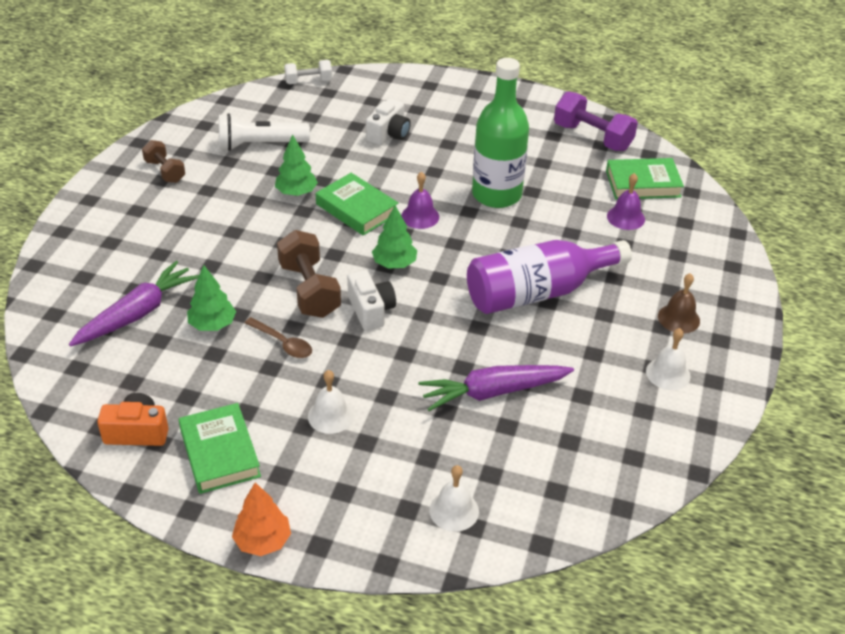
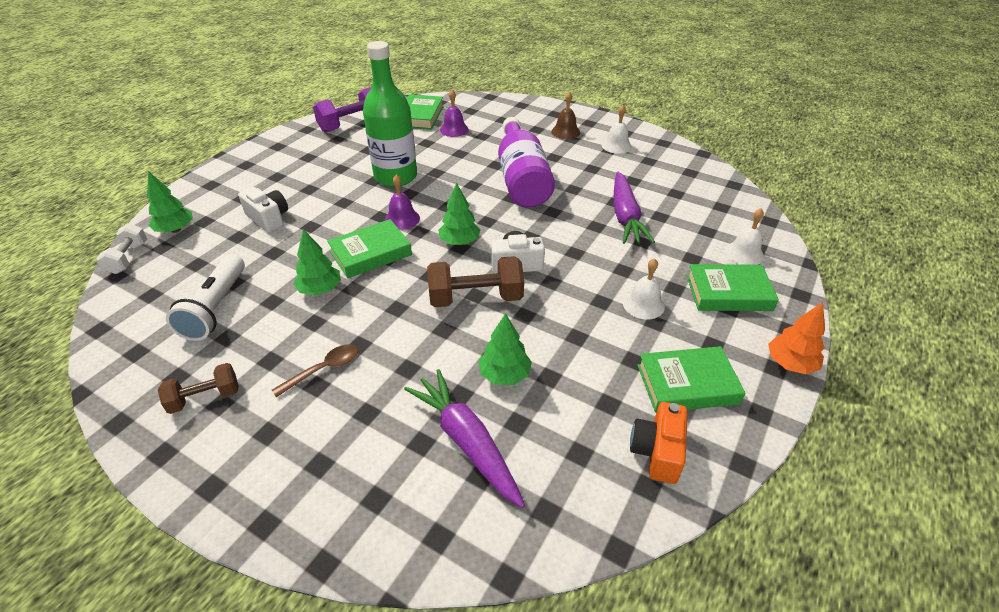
camera: 75 degrees left, 0 degrees up
(283, 343) = (545, 324): brown spoon -> brown spoon (323, 369)
(354, 90) = (175, 230): none -> green tree
(370, 491) = (728, 293): none -> green book

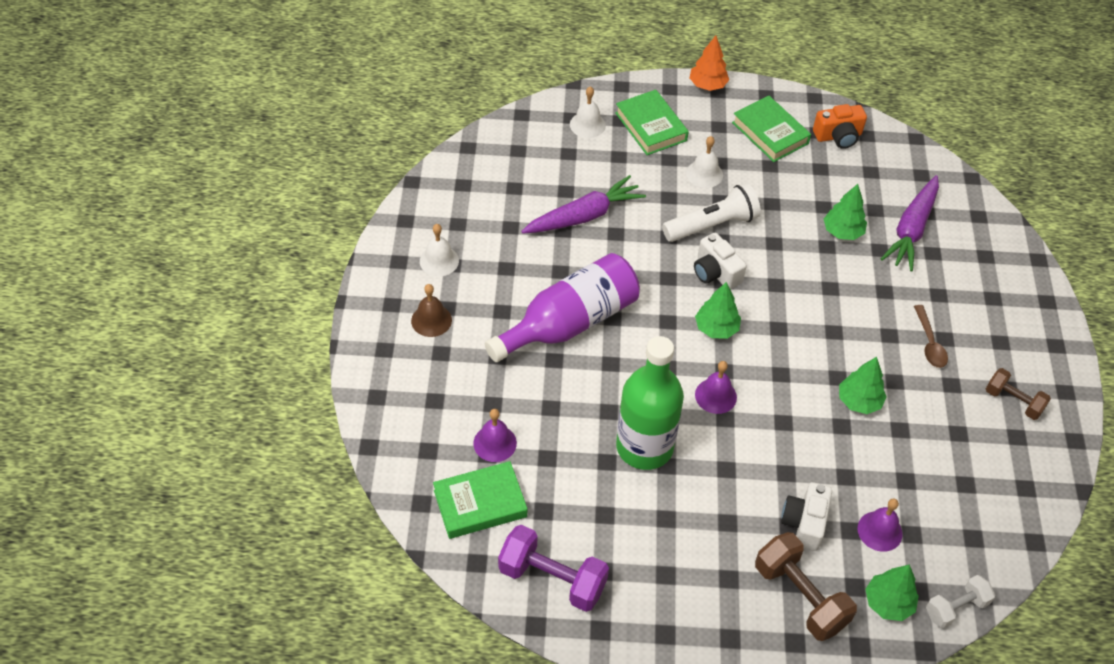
camera: 120 degrees left, 10 degrees up
(216, 308) = (941, 468): white flashlight -> white flashlight (712, 225)
(219, 249) = (879, 531): none -> purple bell
(323, 369) = (929, 343): brown spoon -> brown spoon turned 120 degrees counterclockwise
(370, 253) = (785, 392): green book -> none
(476, 298) = (780, 282): brown dumbbell -> brown dumbbell (800, 596)

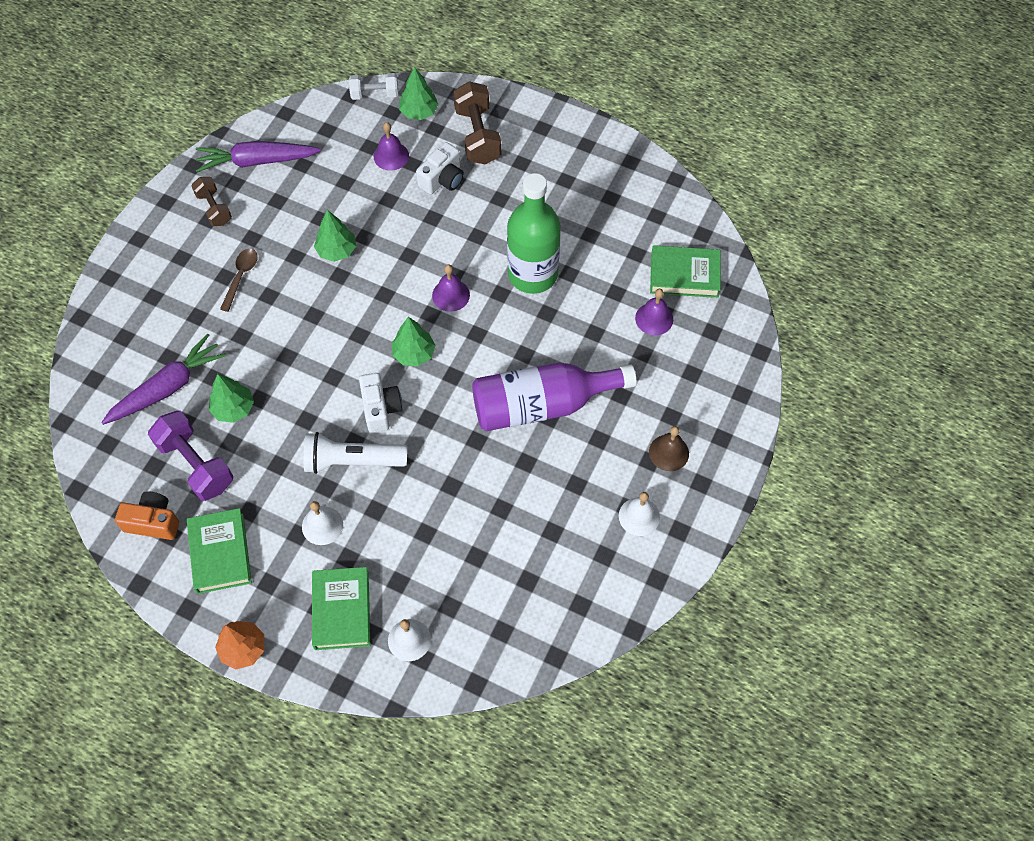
camera: 155 degrees left, 10 degrees up
(552, 579) = (650, 204): purple dumbbell -> purple dumbbell (196, 464)
(584, 216) = (472, 518): purple carrot -> purple carrot (256, 161)

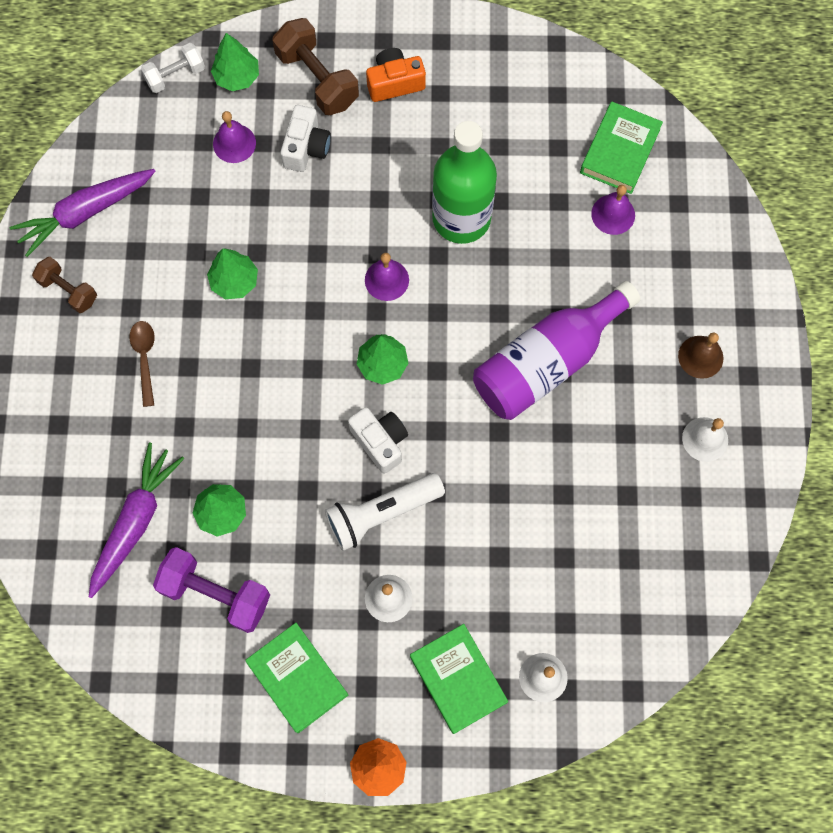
camera: 25 degrees left, 10 degrees up
(153, 522) = (206, 678): orange camera -> orange camera (394, 83)
(684, 275) = (620, 151): green book -> green book turned 45 degrees counterclockwise

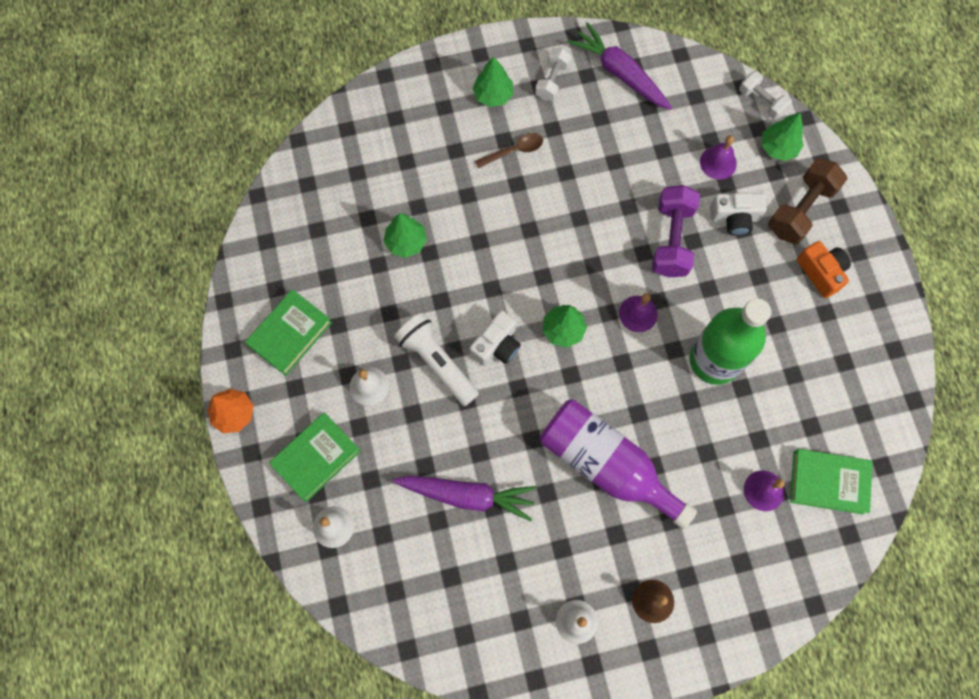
camera: 75 degrees right, 0 degrees up
(68, 290) = (552, 81): brown dumbbell -> white dumbbell
(135, 521) = (383, 183): purple carrot -> purple carrot (467, 495)
(216, 593) = (342, 256): purple dumbbell -> purple dumbbell (672, 239)
(234, 281) = (598, 197): green tree -> green tree (493, 95)

